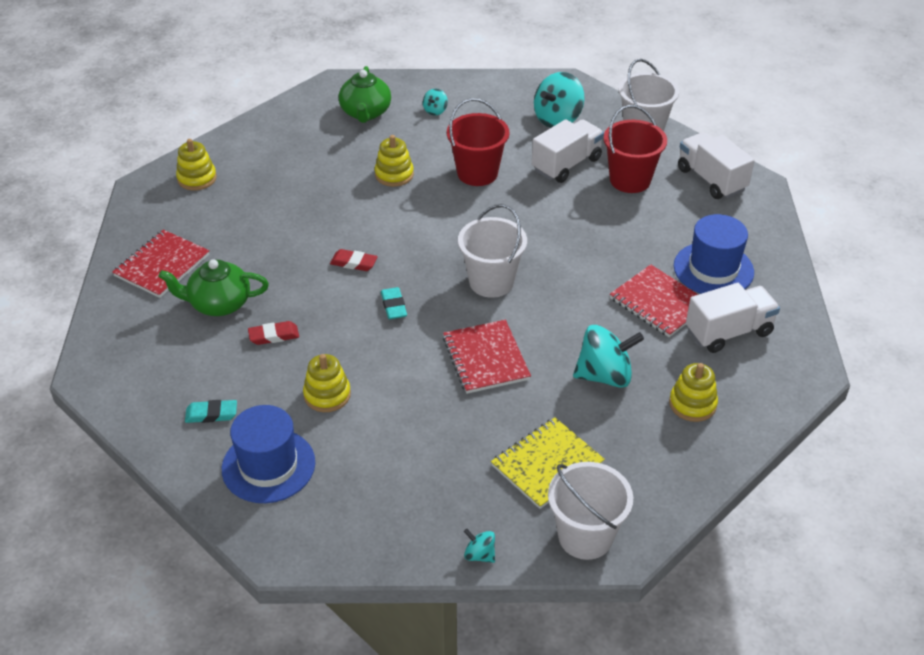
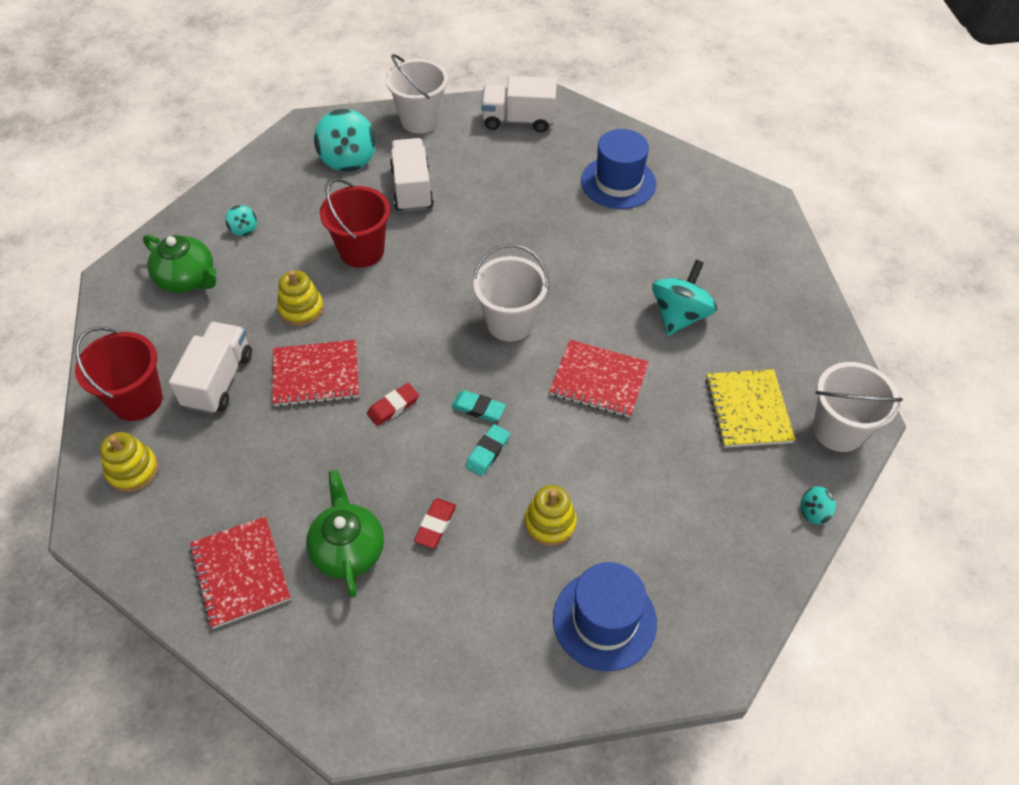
camera: 55 degrees left, 10 degrees up
(211, 414) = (499, 636): turquoise eraser -> turquoise eraser (487, 452)
(219, 304) = (348, 549): green teapot -> green teapot turned 135 degrees clockwise
(630, 180) = (471, 164): red bucket -> red bucket (137, 400)
(659, 303) = (627, 235): red notebook -> red notebook (316, 375)
(692, 404) = (749, 283): yellow stacking toy -> none
(728, 332) = (691, 216): white truck -> white truck (219, 380)

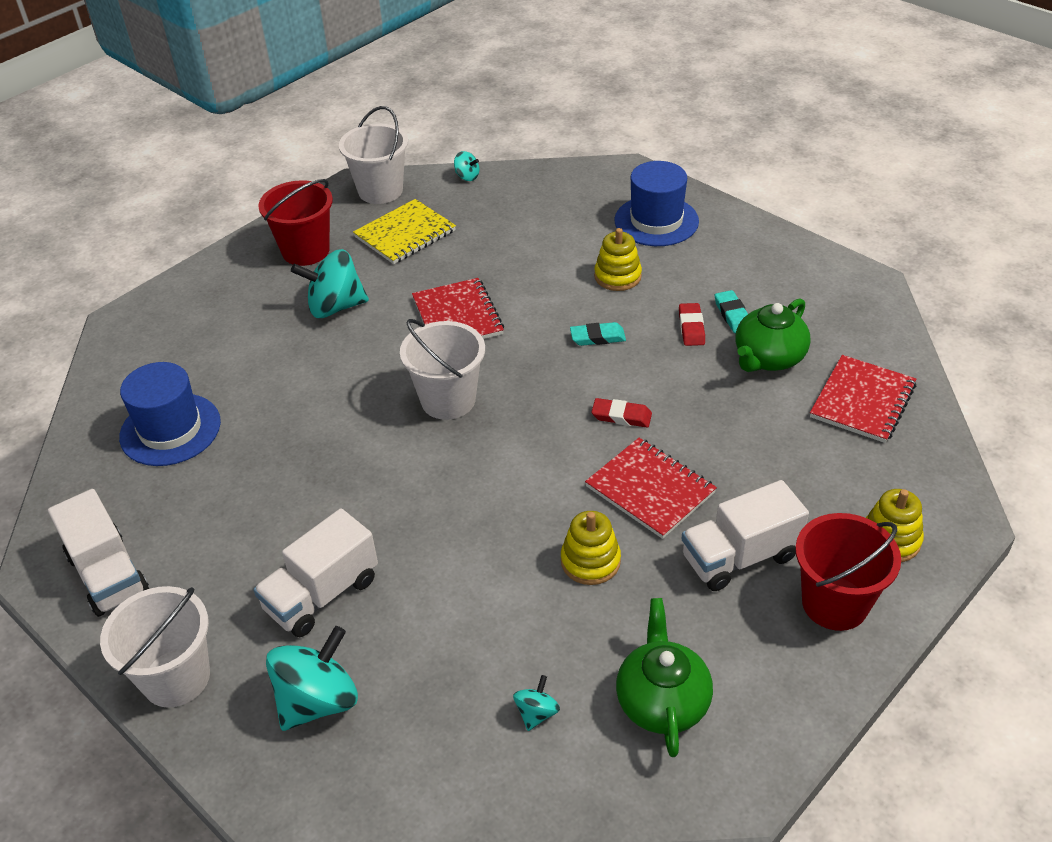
camera: 125 degrees left, 10 degrees down
(362, 251) = (462, 570): red bucket -> red bucket (306, 251)
(435, 525) = (691, 327): red eraser -> red eraser turned 75 degrees counterclockwise
(478, 408) = (563, 366): turquoise eraser -> turquoise eraser (732, 315)

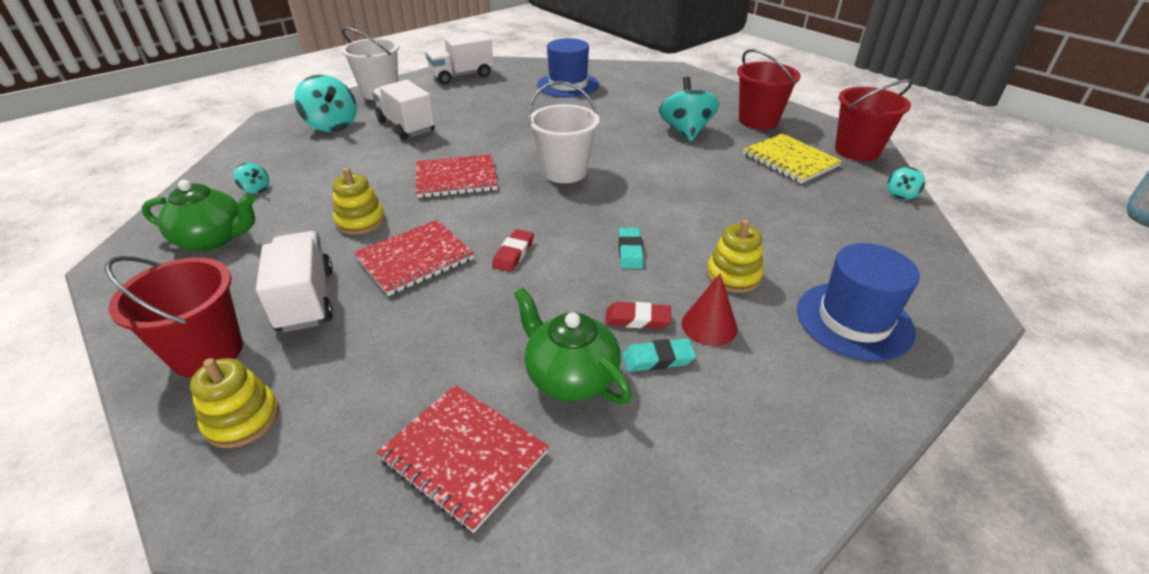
camera: 95 degrees right, 5 degrees down
(380, 191) = (857, 151): white bucket -> red bucket
(458, 316) = (670, 180): red notebook -> red notebook (456, 179)
(686, 290) = (709, 325): none -> red cone

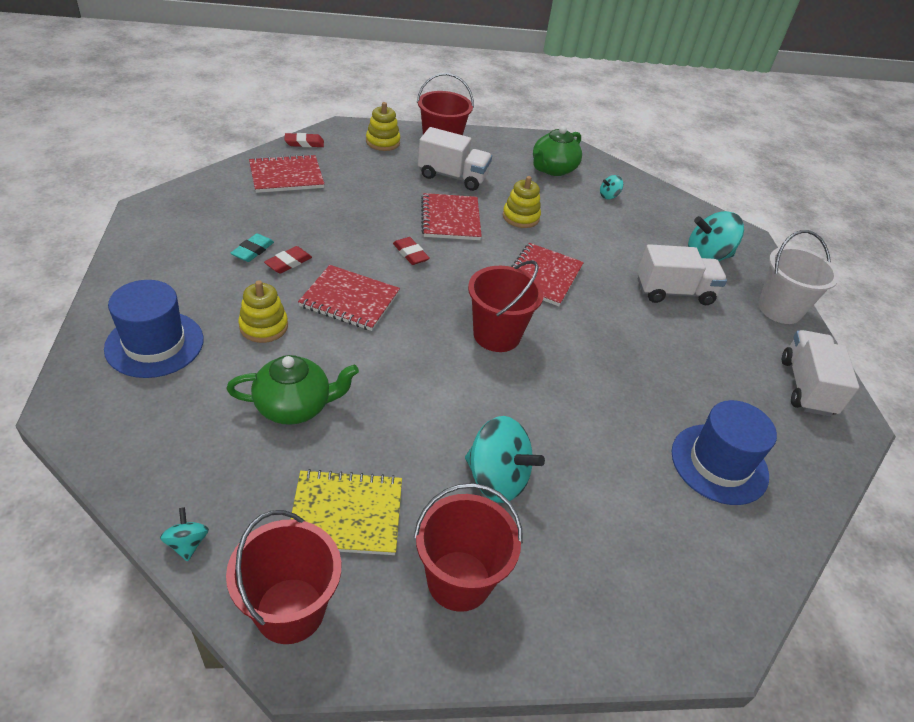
camera: 120 degrees right, 5 degrees up
(326, 518) = (304, 143): none -> red eraser
(564, 172) = (496, 335): white bucket -> red bucket
(570, 376) = (285, 220): green teapot -> green teapot (295, 406)
(630, 251) = (349, 300): turquoise eraser -> red notebook
(709, 325) = (244, 283): red cone -> none

